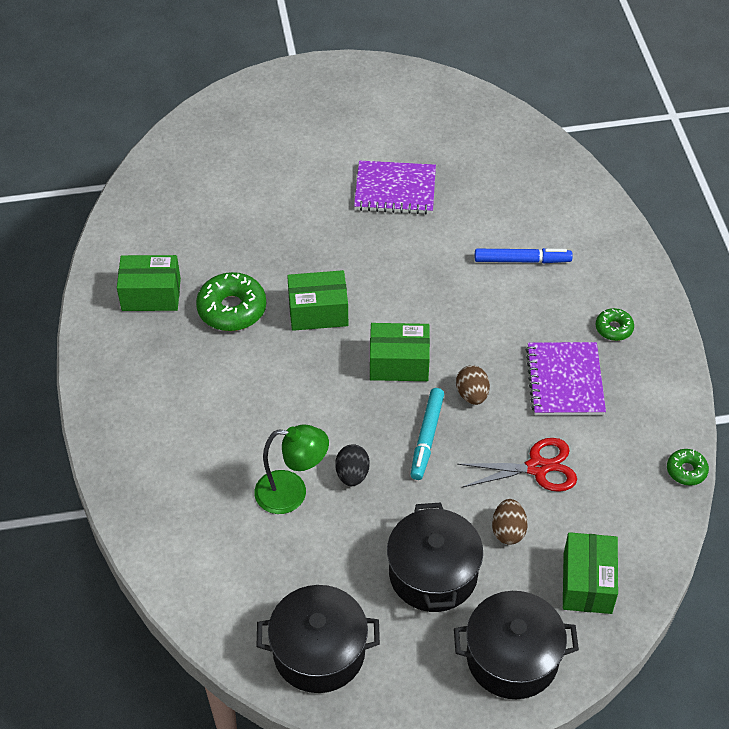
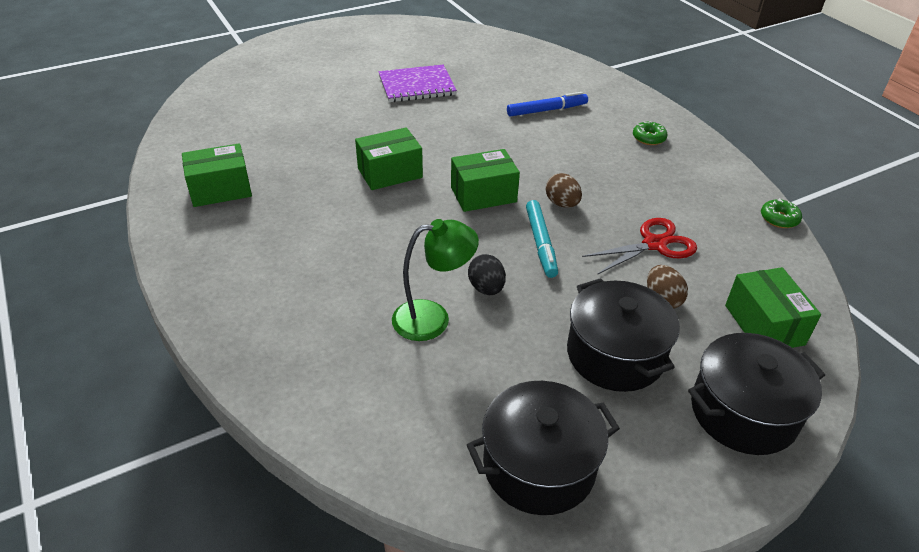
camera: 20 degrees left, 10 degrees down
(232, 309) = (306, 185): green donut -> none
(565, 381) = (634, 178): purple notebook -> none

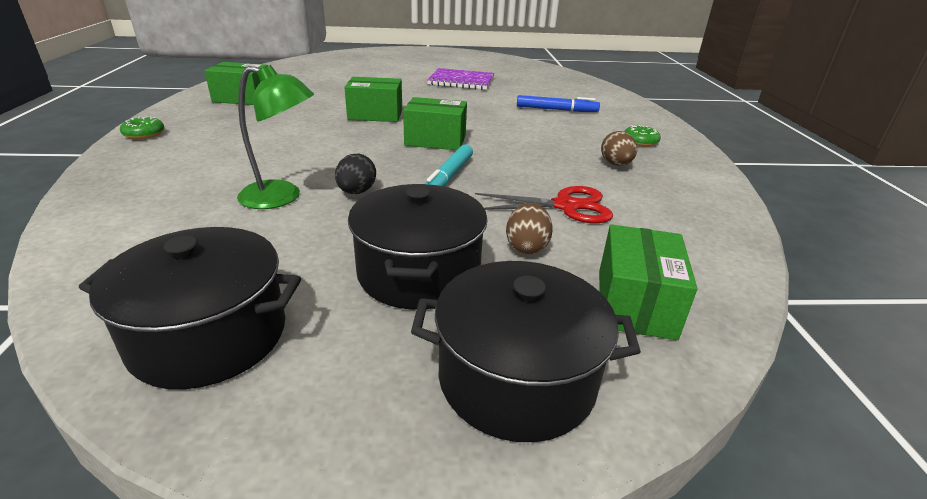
camera: 25 degrees right, 10 degrees down
(562, 204) = (501, 160): brown egg -> brown egg (616, 164)
(779, 219) = (743, 223): green donut -> green donut (144, 134)

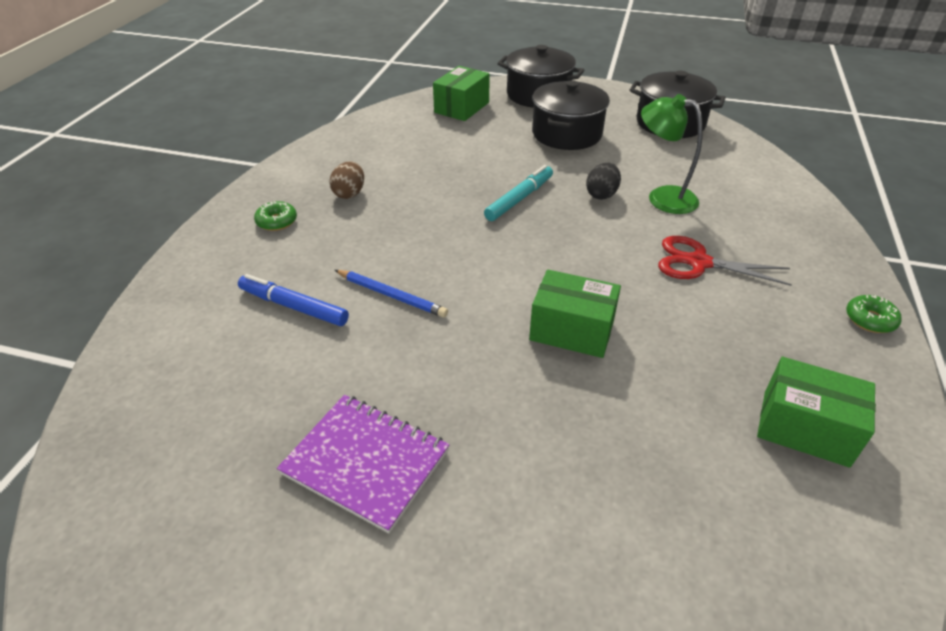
camera: 160 degrees left, 10 degrees up
(435, 140) = (508, 256): green box -> none
(503, 117) = (391, 295): none -> blue pencil
(526, 247) = (495, 138): brown egg -> none
(565, 206) = (442, 160): red scissors -> red scissors (698, 262)

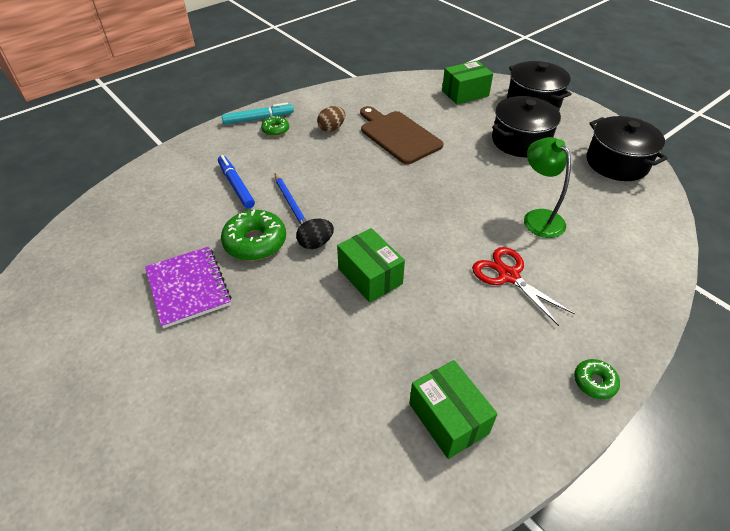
camera: 35 degrees right, 5 degrees up
(396, 361) = (255, 242): none -> green donut
(437, 173) = (398, 135): none -> brown cutting board
(519, 199) = (432, 175): turquoise marker -> turquoise marker (258, 118)
(601, 194) = (494, 196): black egg -> black egg (315, 243)

